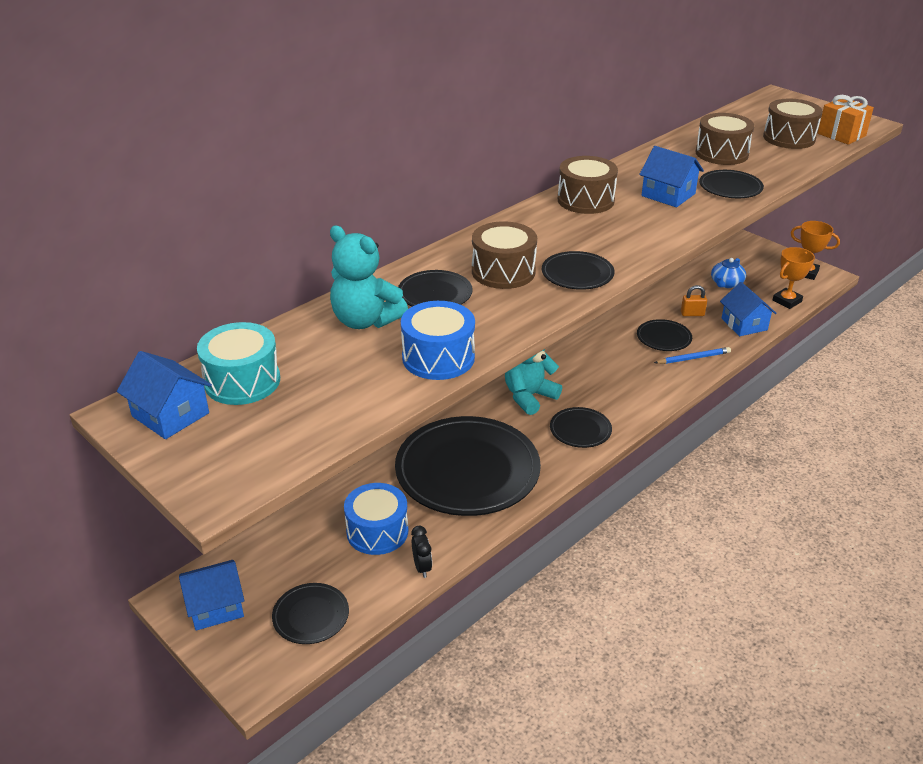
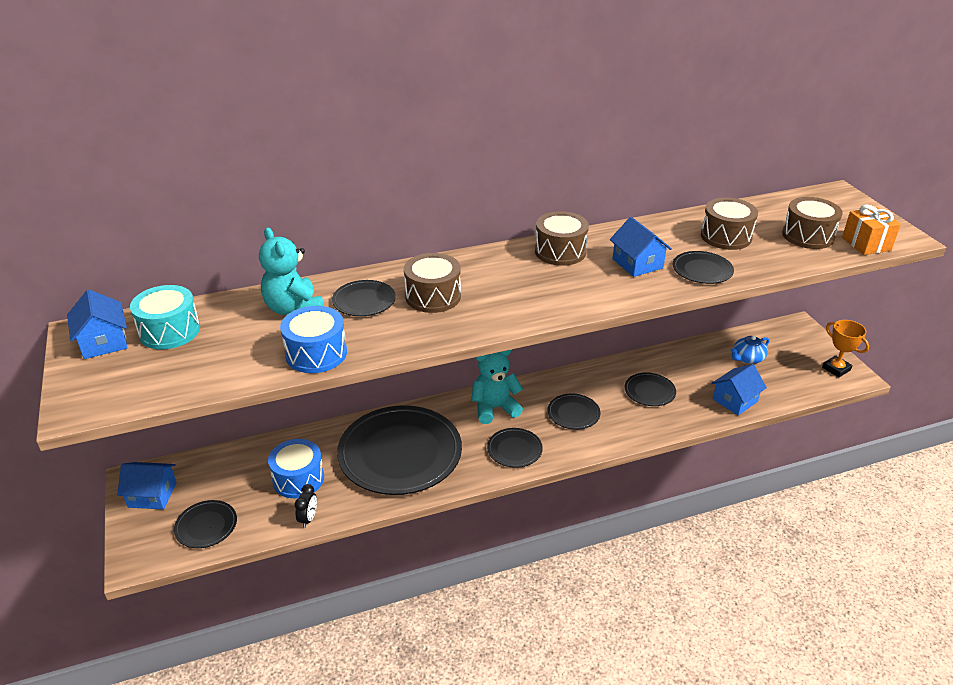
camera: 25 degrees right, 0 degrees up
(577, 274) = (490, 314): black plate -> black plate (573, 413)
(692, 314) = (693, 377): orange padlock -> none
(693, 358) = (662, 417): blue pencil -> none
(744, 324) = (735, 400): blue house -> blue house turned 45 degrees clockwise
(787, 301) = (794, 390): orange trophy -> none

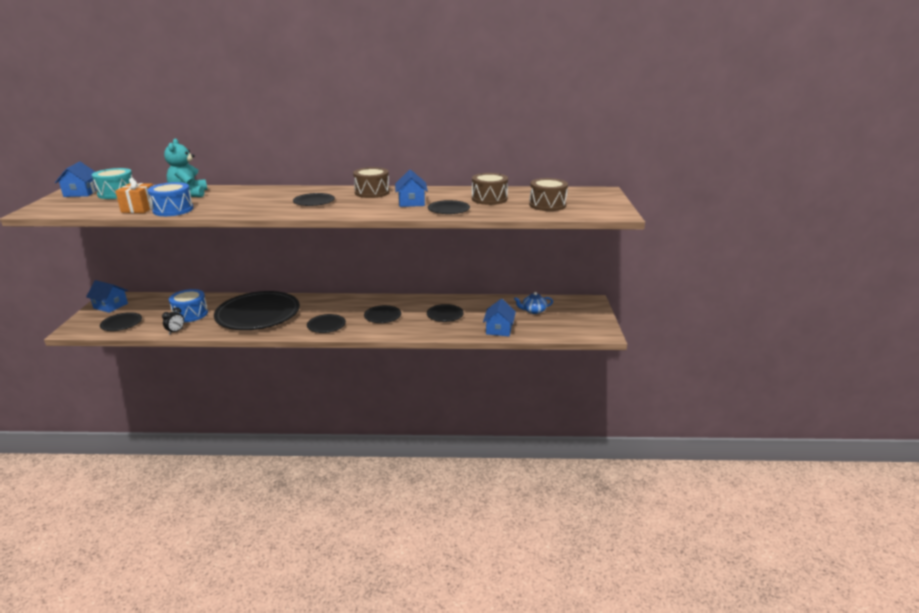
camera: 20 degrees right, 10 degrees down
(364, 301) = (230, 196): black plate -> black plate (314, 201)
(433, 296) = (269, 199): brown drum -> none
(494, 408) = (336, 305): turquoise teddy bear -> none
(735, 400) = (499, 329): blue house -> blue house turned 60 degrees counterclockwise
(836, 369) = (594, 327): orange trophy -> none
(866, 244) = (584, 213): orange gift -> orange gift (139, 208)

